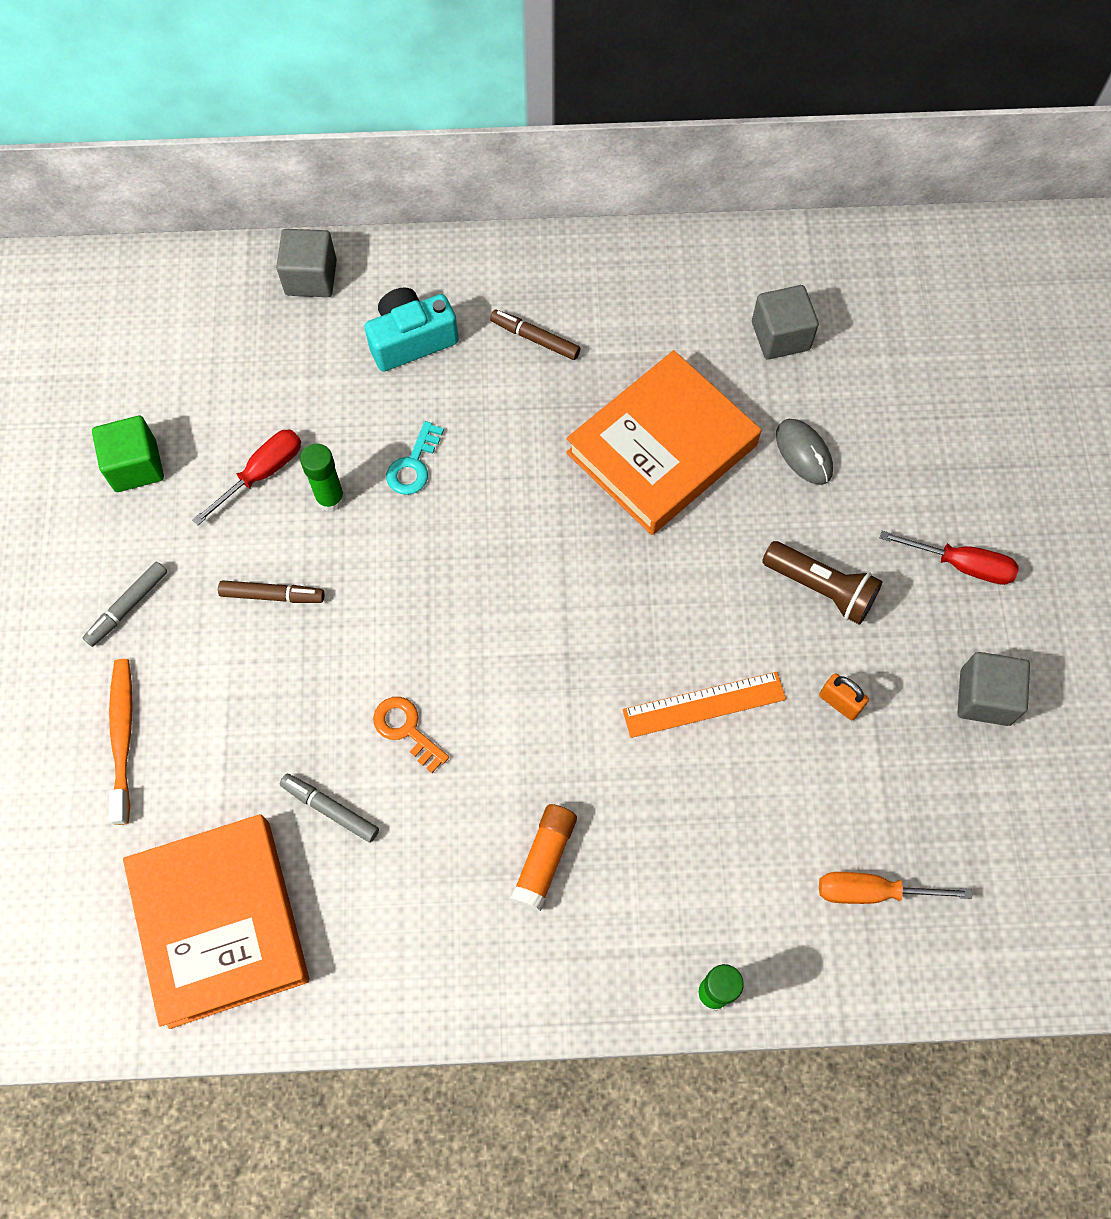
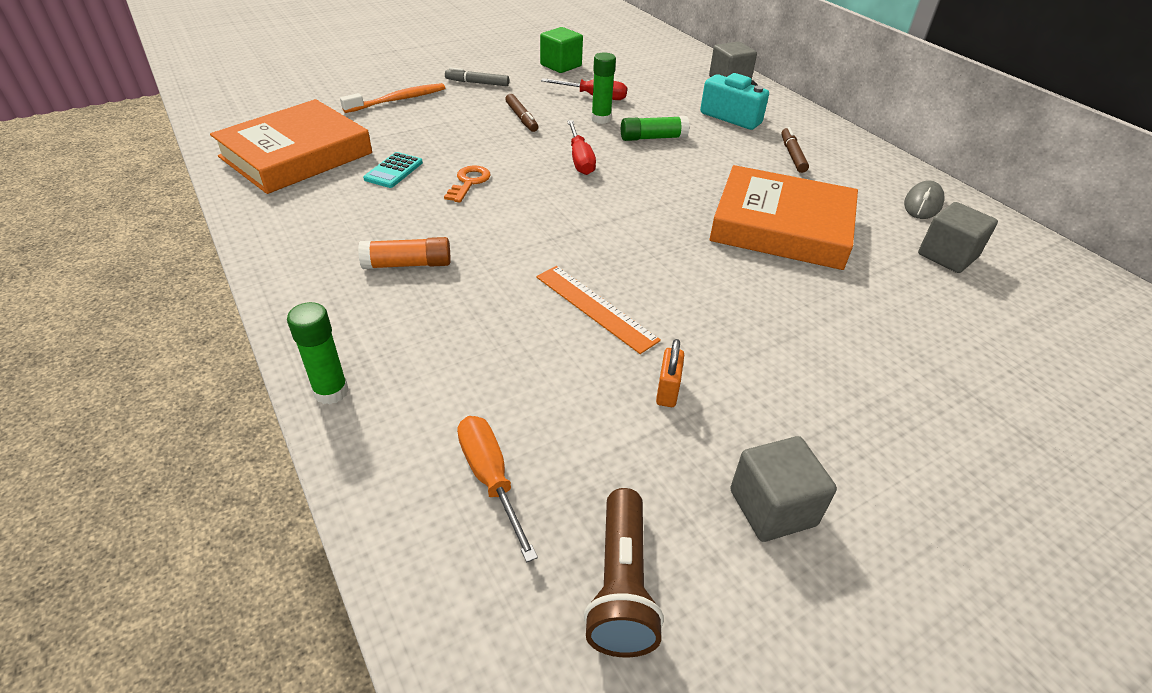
camera: 60 degrees right, 25 degrees down
(330, 809) = (393, 171): grey marker -> turquoise calculator
(413, 465) = (653, 138): turquoise key -> green glue stick
(803, 453) = (868, 297): grey mouse -> grey mouse (922, 204)
(821, 588) = (762, 345): brown flashlight -> brown flashlight (621, 585)
(961, 565) = (892, 438): red screwdriver -> red screwdriver (580, 159)

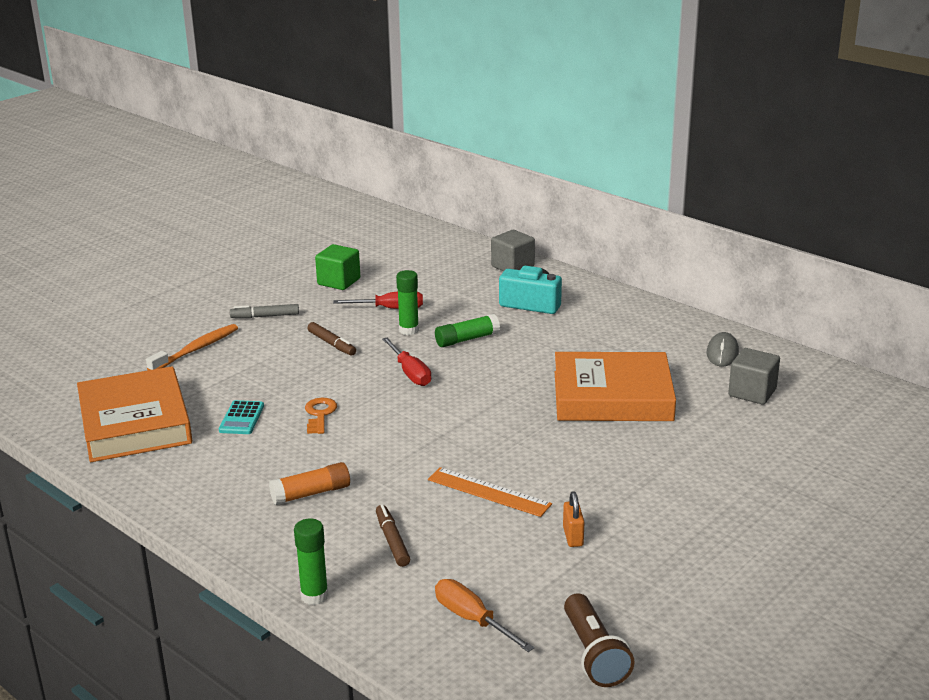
camera: 15 degrees left, 15 degrees down
(296, 155) = (135, 423): orange book -> orange book turned 45 degrees counterclockwise
(772, 507) = (676, 589): grey cube -> none
(792, 155) = (599, 331): brown marker -> brown marker (392, 541)

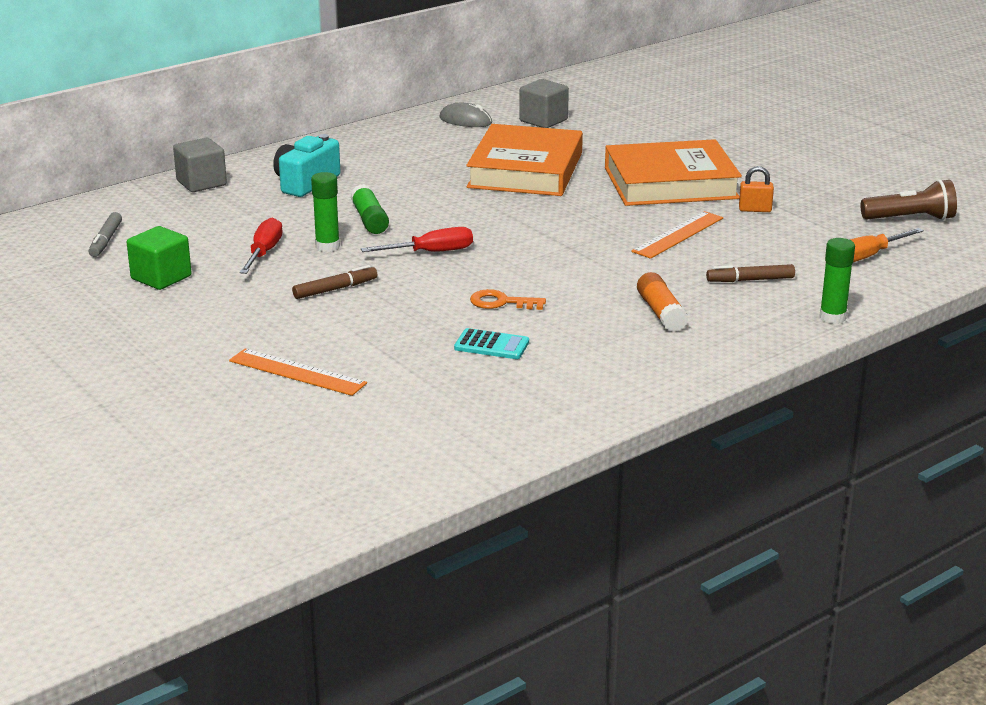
camera: 80 degrees left, 0 degrees up
(135, 423) = (474, 410): orange book -> orange book (670, 183)
(196, 349) = (297, 372): orange toothbrush -> orange ruler
(265, 316) = (230, 326): grey marker -> grey marker (106, 241)

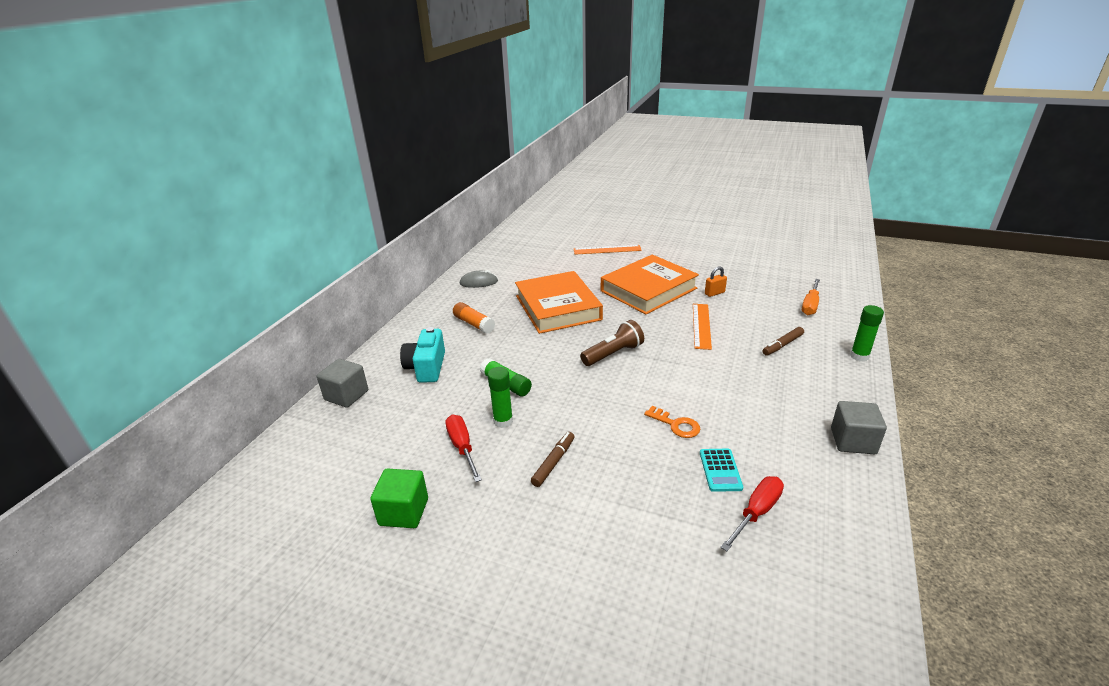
camera: 30 degrees left, 5 degrees up
(106, 241) = (317, 489): grey marker -> none
(297, 372) = (624, 574): orange ruler -> orange ruler (607, 250)
(431, 252) = (579, 397): red screwdriver -> red screwdriver (756, 512)
(491, 345) = (720, 470): turquoise calculator -> turquoise calculator turned 105 degrees clockwise
(501, 302) = (676, 425): orange key -> orange key turned 120 degrees counterclockwise
(543, 120) = (525, 268): grey cube -> grey cube (853, 441)
(661, 313) = (775, 392): orange glue stick -> orange glue stick (474, 324)
(910, 219) = (791, 273): brown flashlight -> brown flashlight (613, 354)

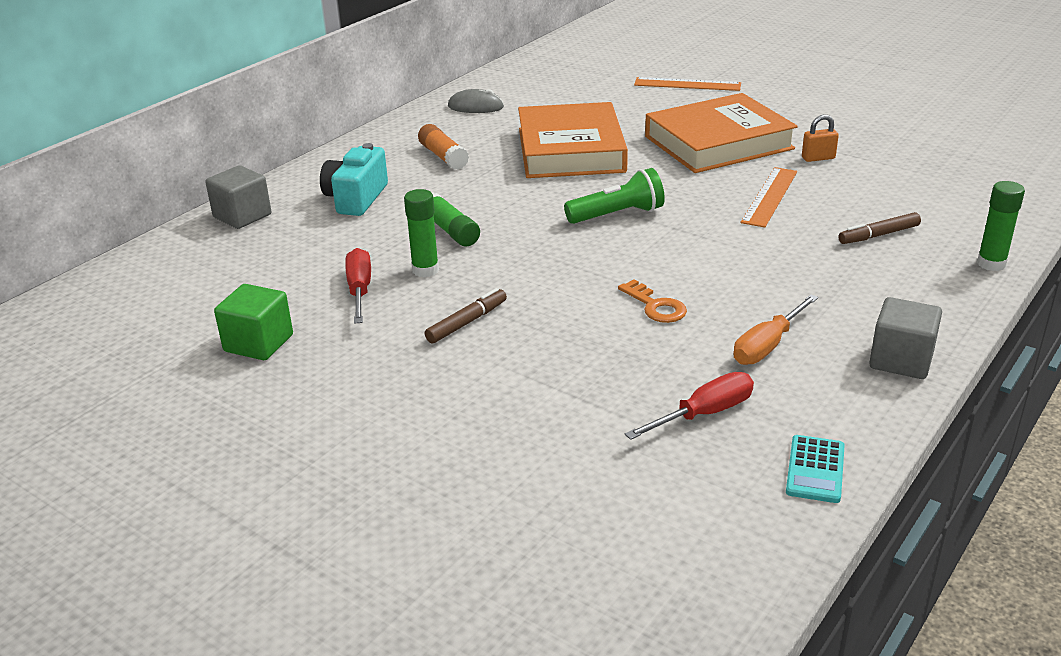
camera: 15 degrees right, 0 degrees up
(613, 354) = (617, 215): brown flashlight -> green flashlight
(720, 470) = (684, 363): turquoise calculator -> turquoise calculator (815, 469)
(810, 305) = (961, 191): orange screwdriver -> orange screwdriver (767, 346)

